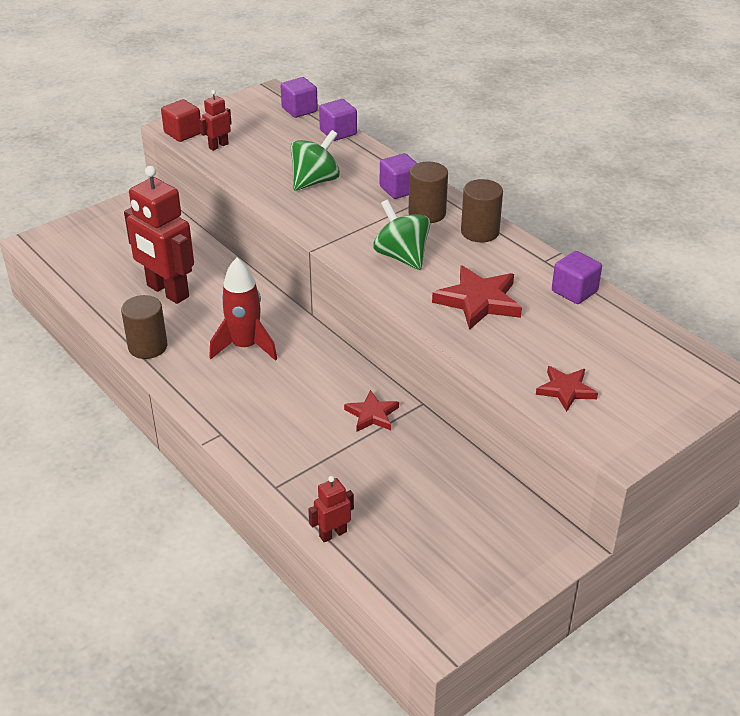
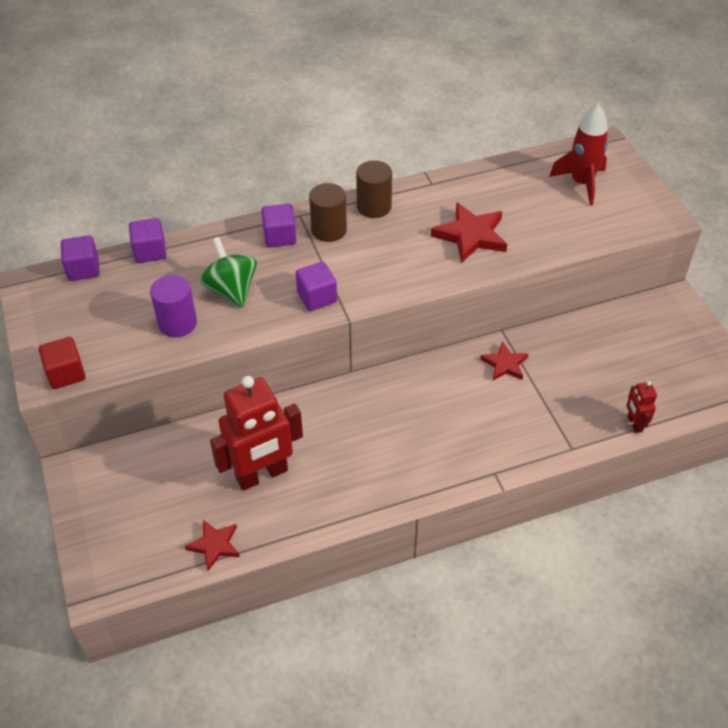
camera: 70 degrees left, 10 degrees up
(148, 347) = (346, 507): brown cylinder -> none
(218, 146) = (114, 349): red robot -> none
(245, 346) = (379, 430): red rocket -> red rocket (581, 183)
(261, 166) = (177, 323): none -> purple cylinder
(401, 256) = (387, 263): green spinning top -> none
(566, 390) = (595, 223): red star -> red star (214, 545)
(574, 291) = (479, 181): purple cube -> purple cube (317, 297)

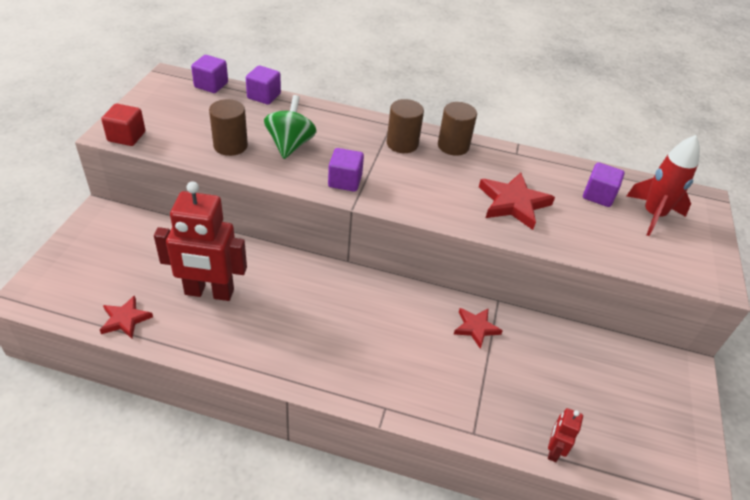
camera: 30 degrees right, 5 degrees down
(177, 323) = (230, 146): purple cylinder -> brown cylinder
(280, 237) = (361, 130): purple cube -> purple cube (598, 195)

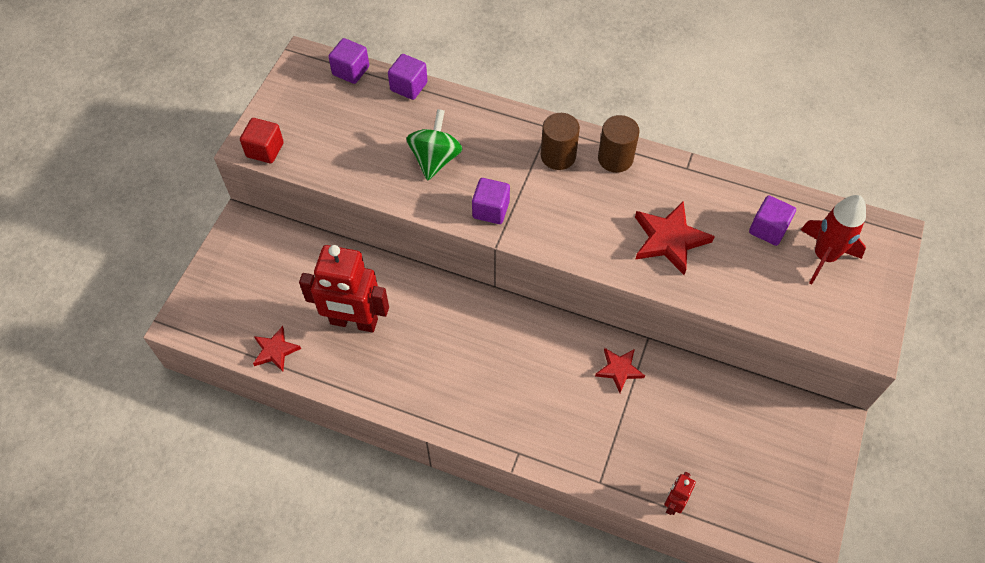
camera: 10 degrees right, 15 degrees up
(230, 146) = (372, 161): brown cylinder -> none

